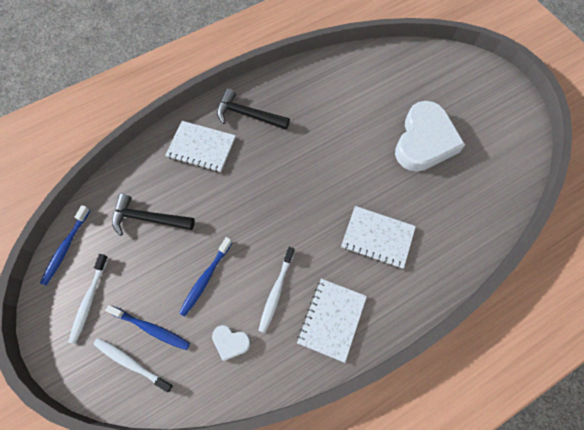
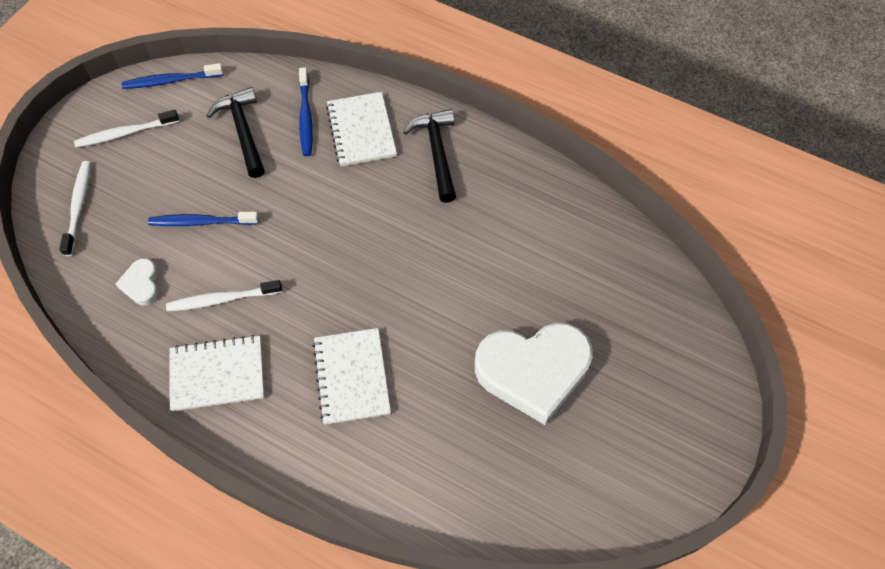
camera: 60 degrees right, 5 degrees down
(151, 328) = (122, 203): blue toothbrush -> blue toothbrush (305, 117)

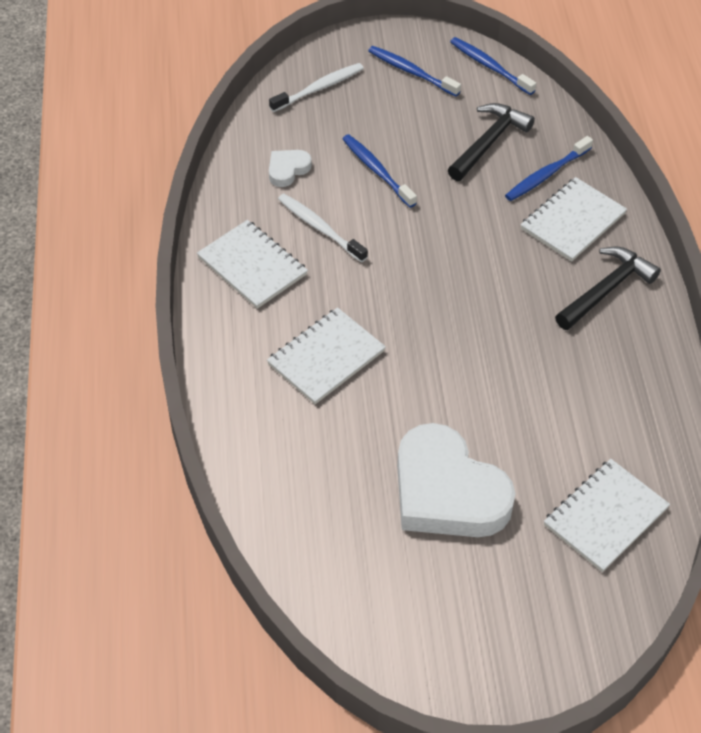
camera: 55 degrees right, 10 degrees down
(125, 133) = (411, 72): white toothbrush -> blue toothbrush
(620, 284) = (605, 516): none -> white notebook

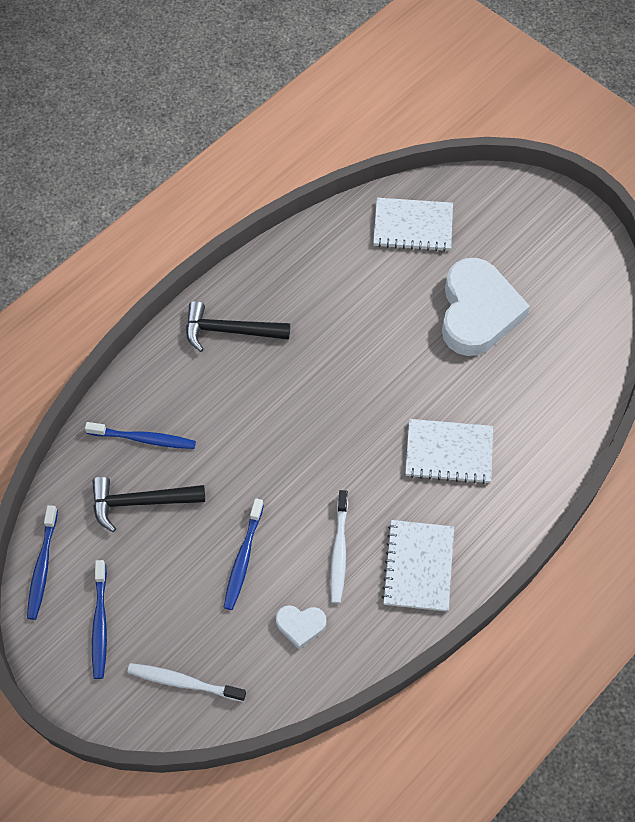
camera: 130 degrees left, 10 degrees up
(572, 221) = (180, 391): white notebook -> none

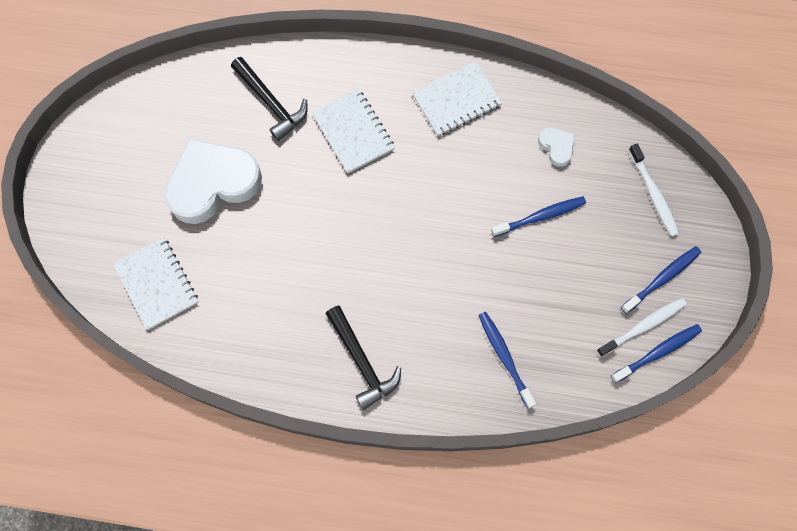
camera: 125 degrees left, 10 degrees up
(140, 502) = (555, 320): black hammer -> black hammer (271, 103)
(339, 551) = (485, 157): white toothbrush -> white toothbrush (643, 326)

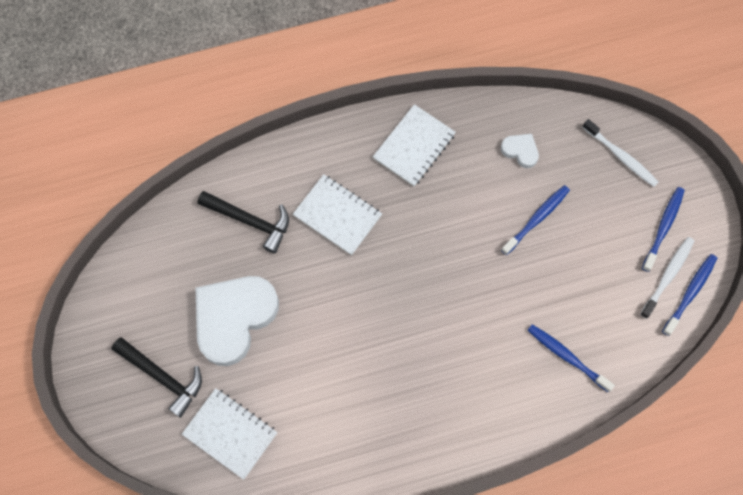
camera: 25 degrees left, 0 degrees up
(362, 362) = (448, 418): black hammer -> black hammer (163, 377)

